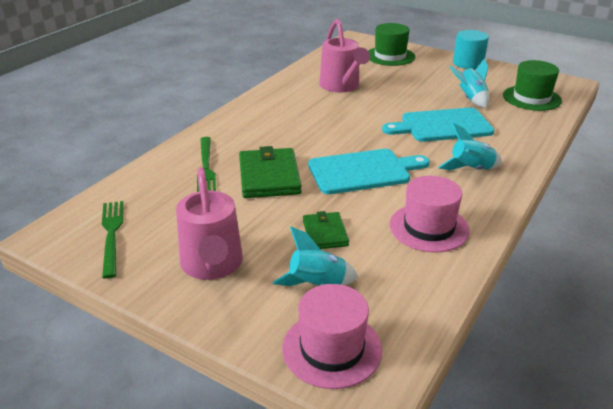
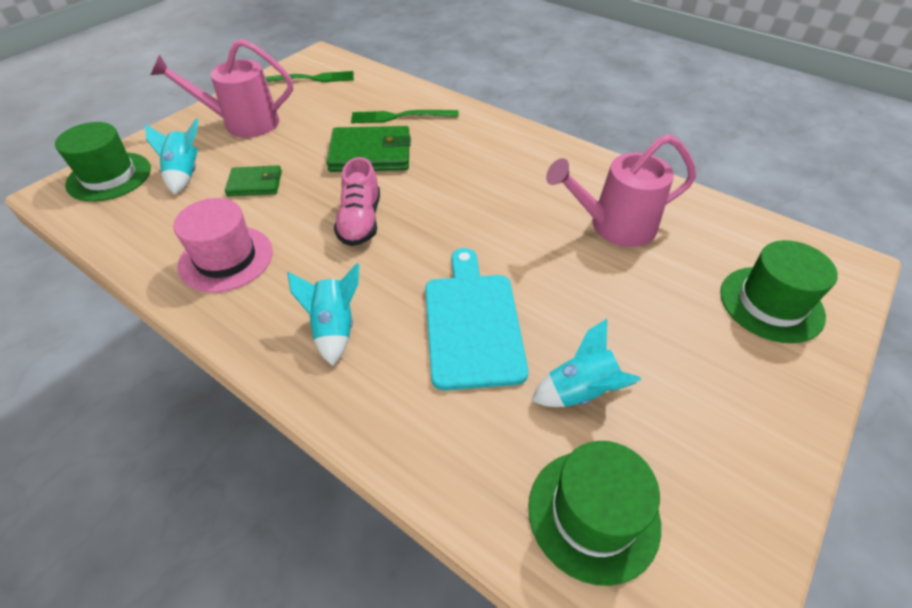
camera: 95 degrees right, 15 degrees up
(332, 349) = (109, 176): pink hat -> green hat
(363, 171) = (360, 221): turquoise cutting board -> pink shoe
(468, 63) = (776, 436): turquoise cylinder -> none

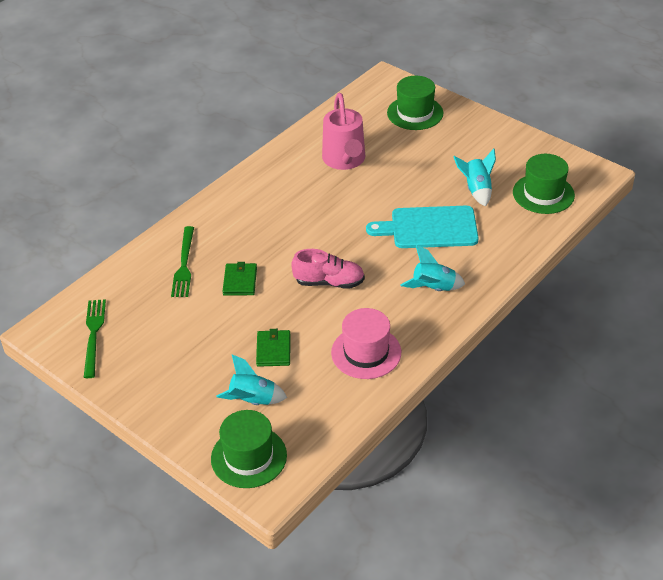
camera: 85 degrees left, 5 degrees down
(242, 123) = (172, 374): pink watering can -> none
(370, 153) = (240, 281): green wallet -> green wallet, size x0.59

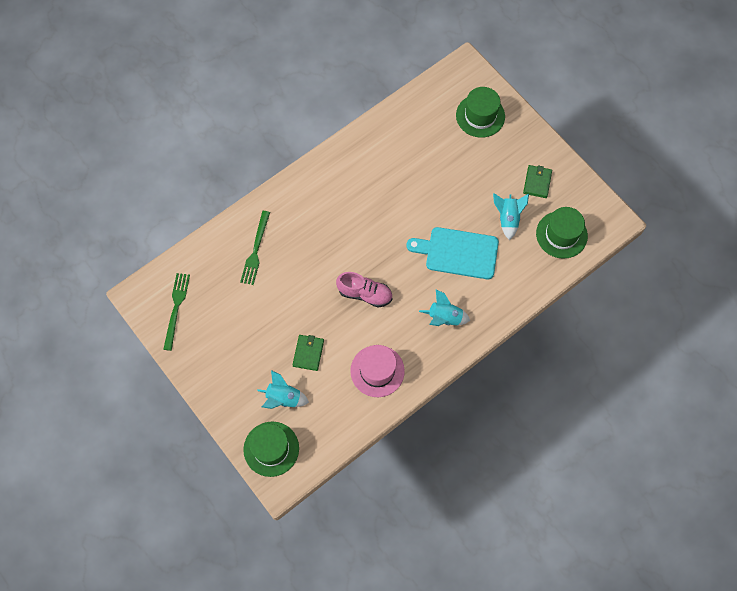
camera: 10 degrees right, 25 degrees up
(240, 281) = (296, 277): green wallet -> green wallet (537, 182)
(345, 161) = (407, 161): pink watering can -> none

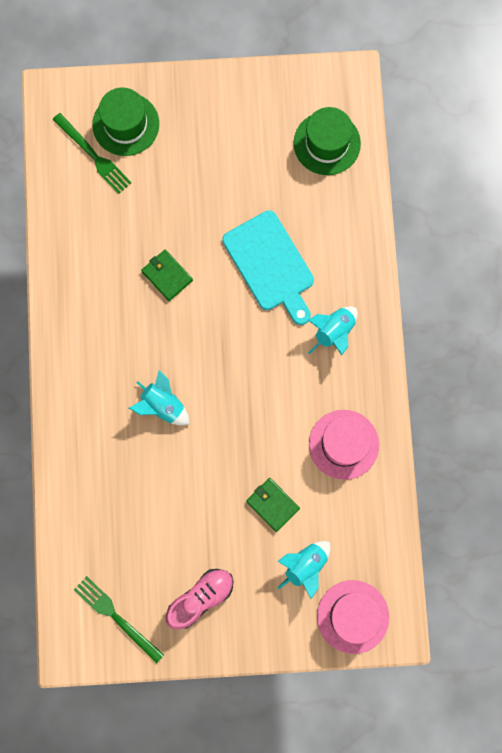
camera: 55 degrees left, 10 degrees up
(255, 250) = (109, 481): green fork -> green fork (93, 155)
(271, 449) = (353, 616): green hat -> pink hat
(365, 294) = (247, 397): pink shoe -> pink shoe (201, 598)
(458, 252) = (270, 265): turquoise cutting board -> turquoise cutting board turned 75 degrees counterclockwise
(508, 218) = (268, 184): turquoise rocket -> turquoise rocket (162, 405)
(537, 182) = (249, 123): green wallet -> green wallet (167, 276)

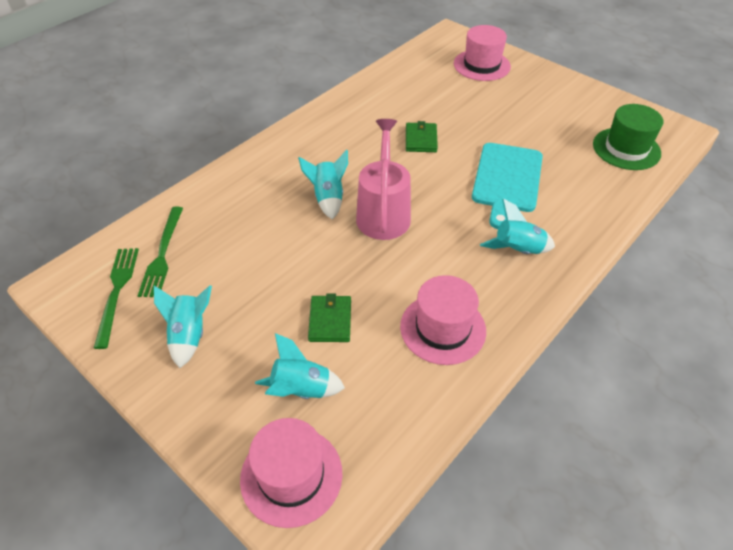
camera: 45 degrees right, 30 degrees down
(93, 155) = (443, 65): green fork -> green fork (162, 253)
(126, 124) = (481, 65): green hat -> pink hat
(201, 598) = (189, 335): pink shoe -> turquoise rocket
(215, 382) = (383, 213): none -> pink watering can

